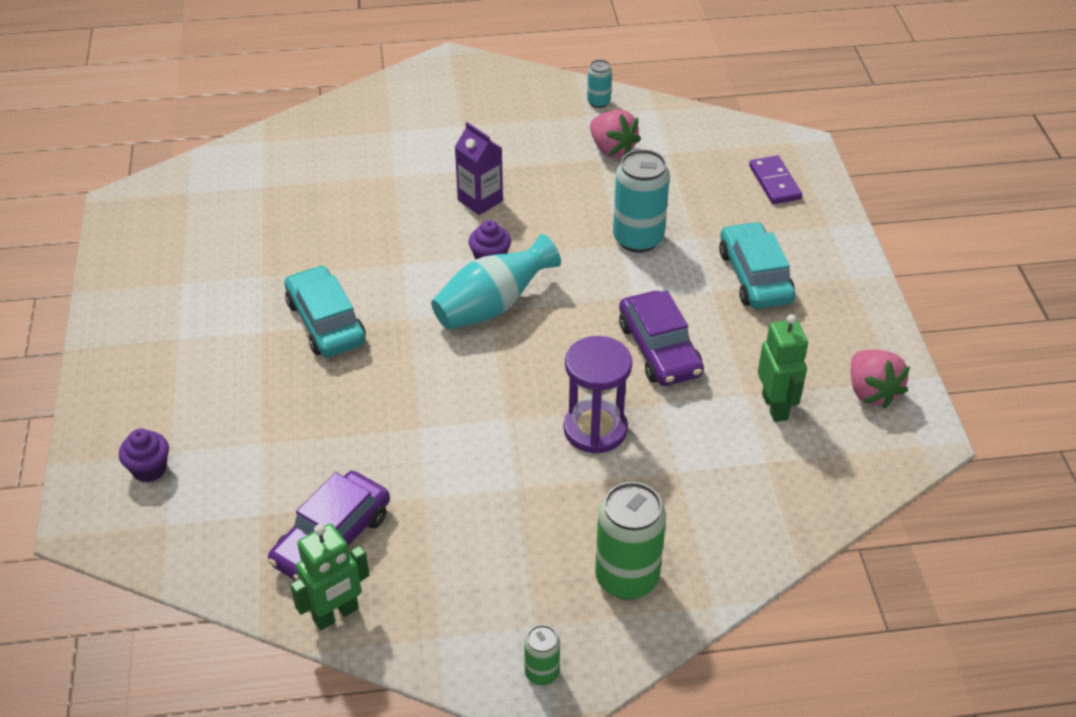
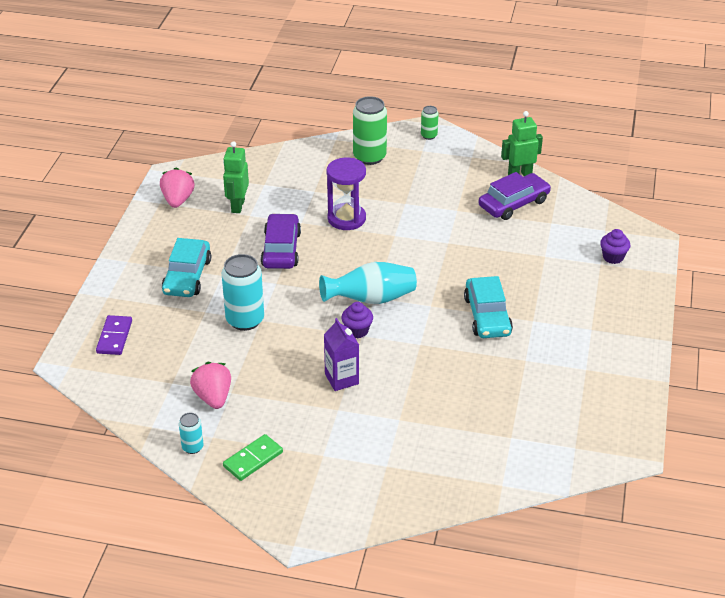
camera: 160 degrees left, 5 degrees down
(530, 106) = (253, 459): none -> green domino

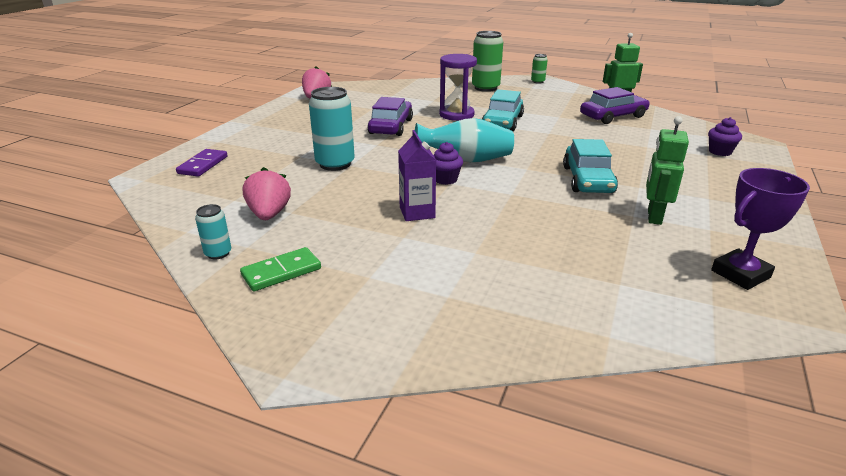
camera: 10 degrees right, 10 degrees down
(187, 276) = (297, 135): turquoise car -> turquoise car (502, 122)
(237, 206) = (364, 103): green robot -> green robot (653, 216)
(600, 416) = (740, 274): none -> purple trophy

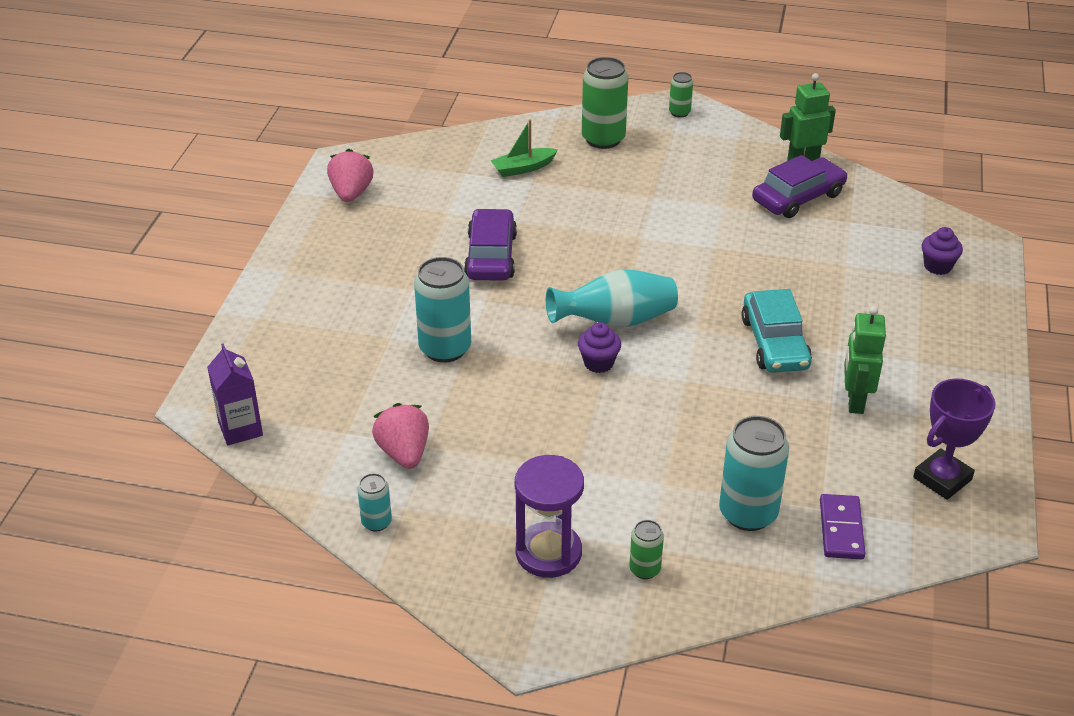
camera: 10 degrees left, 10 degrees up
(203, 165) = (267, 371): purple domino -> purple domino (841, 529)
(281, 272) = (462, 539): green domino -> none
(417, 212) = (580, 428): purple carton -> purple carton (240, 429)
(429, 95) = (523, 168): none -> green boat
(438, 312) = (644, 569): none -> green can
(456, 115) = (577, 216): purple hourglass -> purple hourglass (548, 553)
(502, 122) = (646, 228): turquoise car -> none
(548, 280) = (748, 513): none -> turquoise can

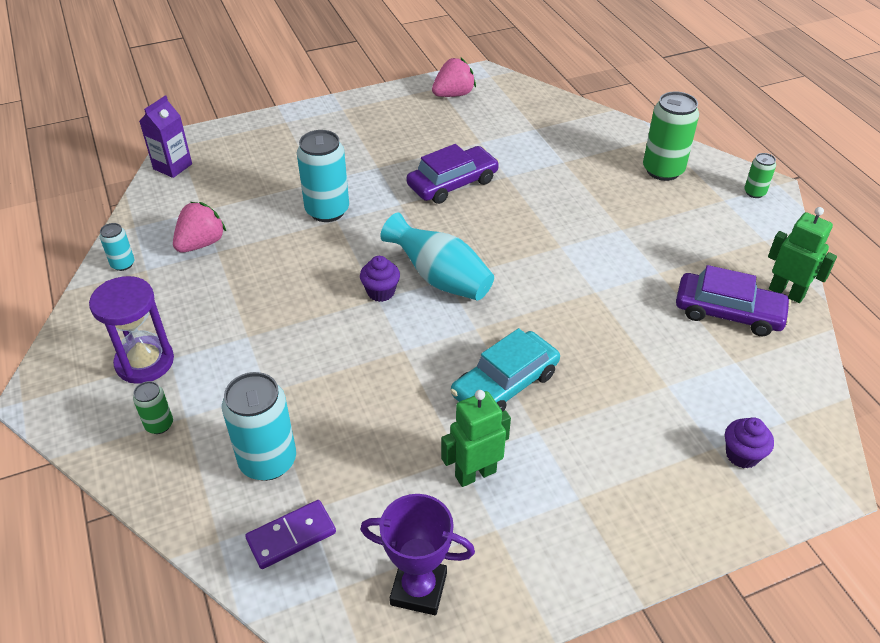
camera: 55 degrees right, 5 degrees up
(523, 168) = (574, 150): green boat -> none

